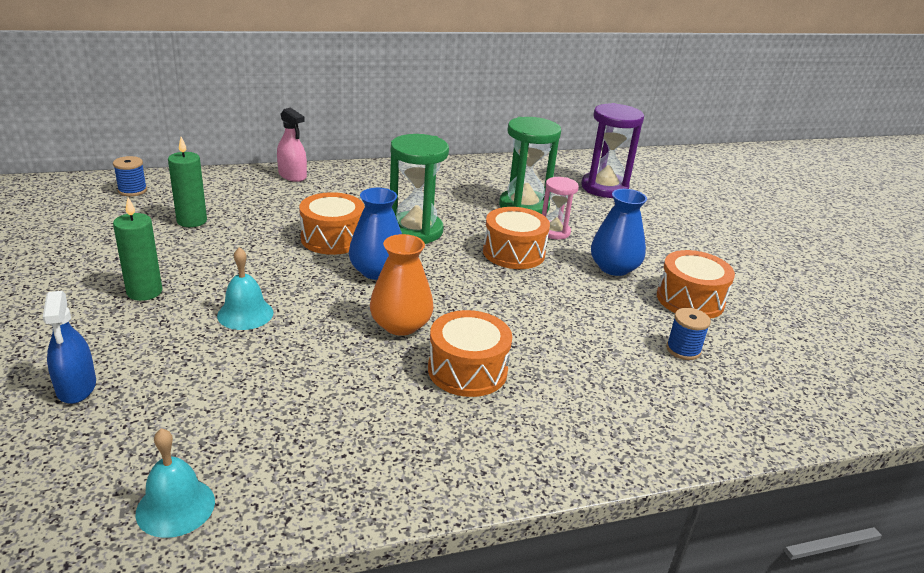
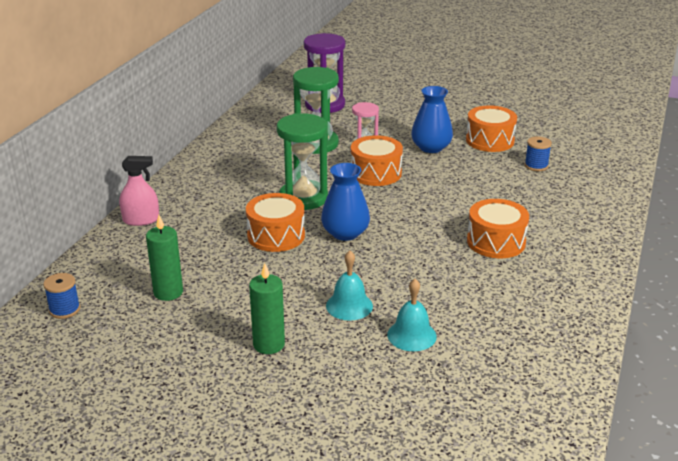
camera: 50 degrees left, 0 degrees up
(76, 387) = (380, 405): blue spray bottle -> none
(175, 507) = (547, 389): turquoise bell -> turquoise bell (411, 335)
(400, 325) = (424, 247): orange vase -> none

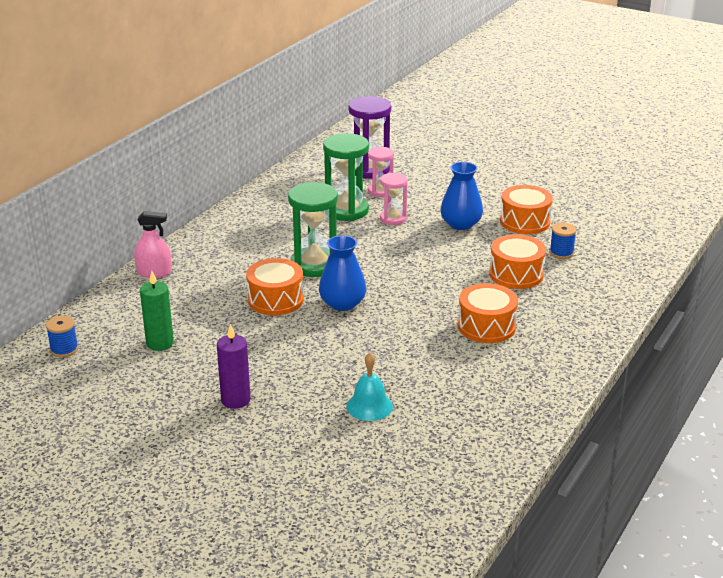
camera: 10 degrees right, 0 degrees up
(269, 344) = (235, 400): green candle -> purple candle
(342, 123) = (380, 191): none -> pink hourglass
(349, 306) = (321, 373): turquoise bell -> none
(376, 173) = (394, 246): orange drum -> orange drum (516, 274)

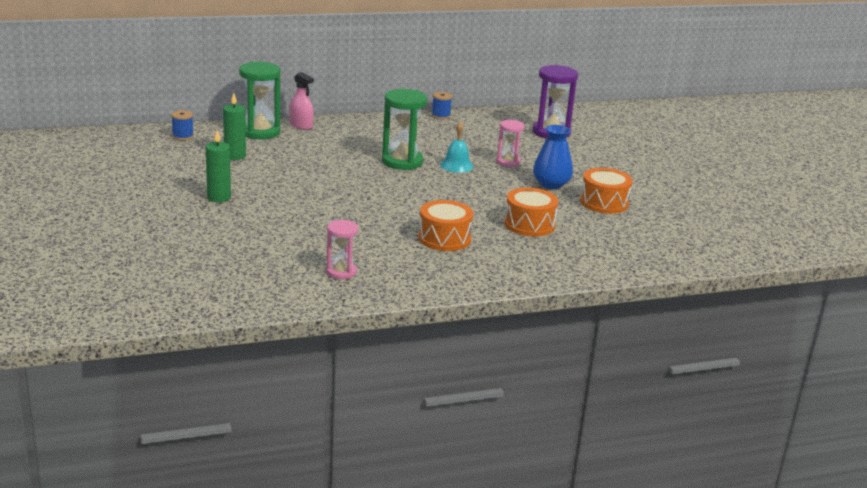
camera: 40 degrees right, 5 degrees down
(235, 400) = (219, 197): purple candle -> green candle
(275, 300) = (341, 167): orange drum -> none
(342, 303) = (377, 186): blue vase -> none
(346, 210) = (485, 146): green hourglass -> green hourglass (260, 132)
(369, 406) = (284, 236): turquoise bell -> turquoise bell (456, 165)
(380, 191) = (532, 145): pink hourglass -> pink hourglass (341, 272)
(561, 253) = (592, 229): blue spool -> blue spool (441, 116)

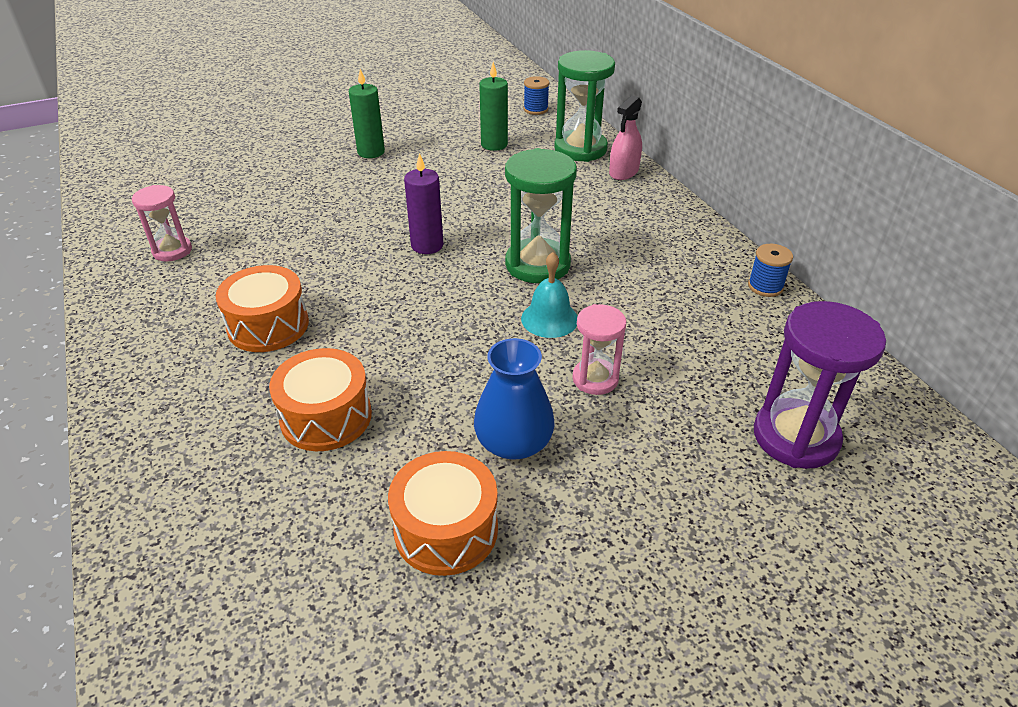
camera: 85 degrees right, 15 degrees up
(368, 188) = (427, 245): none -> purple candle

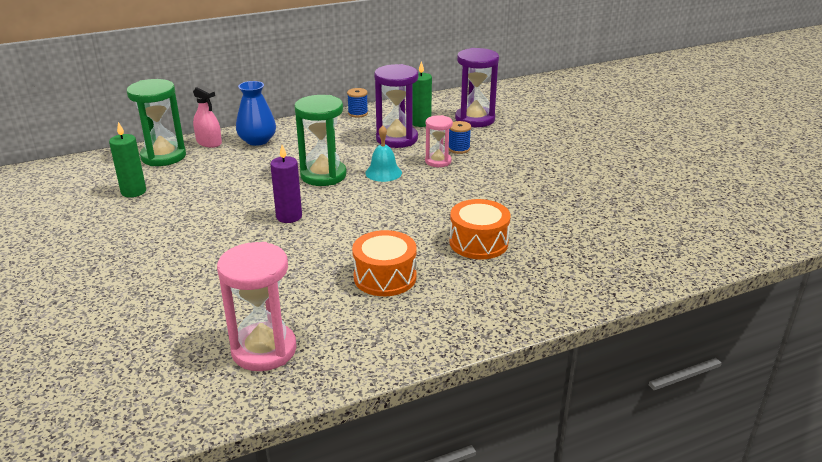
camera: 90 degrees left, 10 degrees down
(172, 251) = (264, 350): pink hourglass -> pink hourglass, size x1.68
(371, 152) = (111, 253): green candle -> green candle (420, 123)
(446, 529) = (552, 201): orange drum -> none
(514, 442) = (490, 184): blue vase -> blue vase (257, 140)
(535, 109) = (75, 173): blue spool -> blue spool (459, 149)
(674, 331) = (397, 139): none -> purple hourglass

